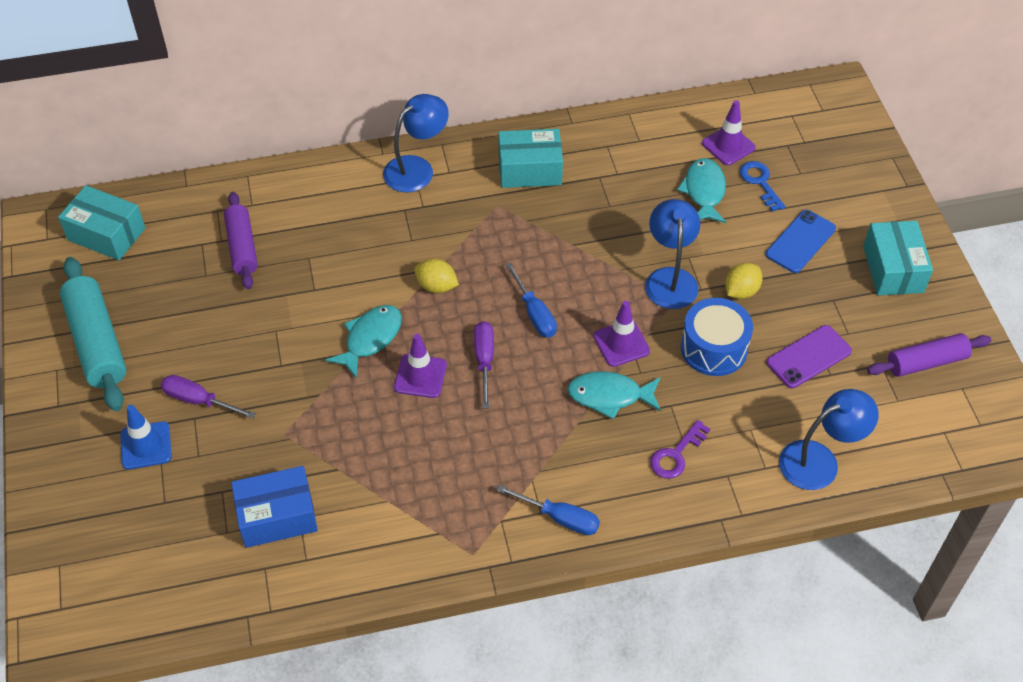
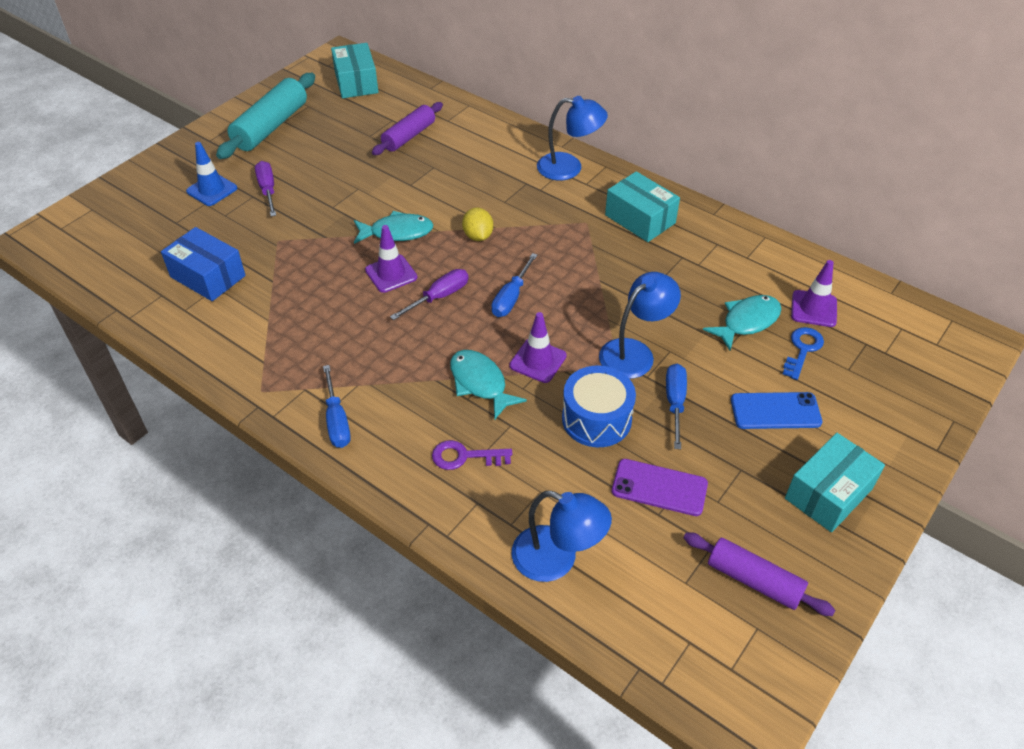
camera: 50 degrees right, 5 degrees down
(741, 291) = (675, 403): yellow lemon -> blue screwdriver

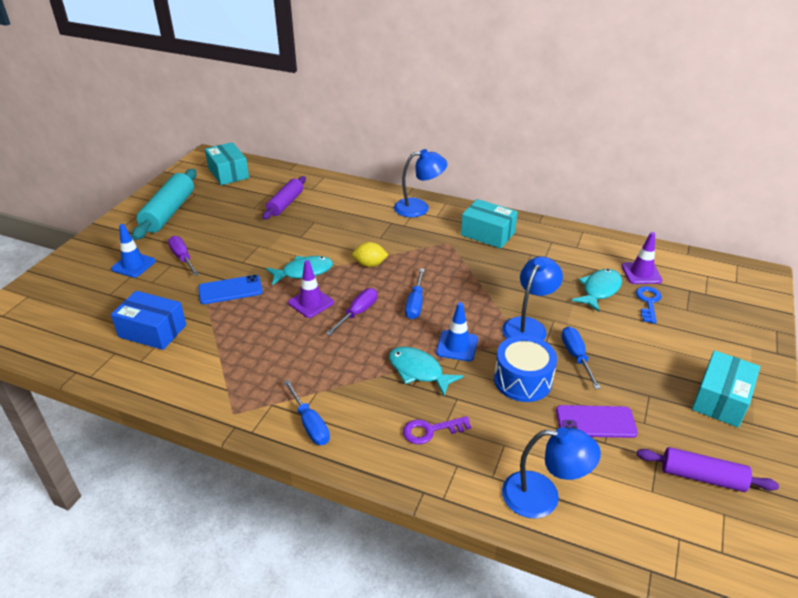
camera: 15 degrees left, 10 degrees down
(478, 236) = (370, 264): yellow lemon -> yellow lemon turned 60 degrees counterclockwise
(538, 361) = (457, 346): purple traffic cone -> blue traffic cone
(775, 411) = (652, 348): blue phone -> blue phone (230, 290)

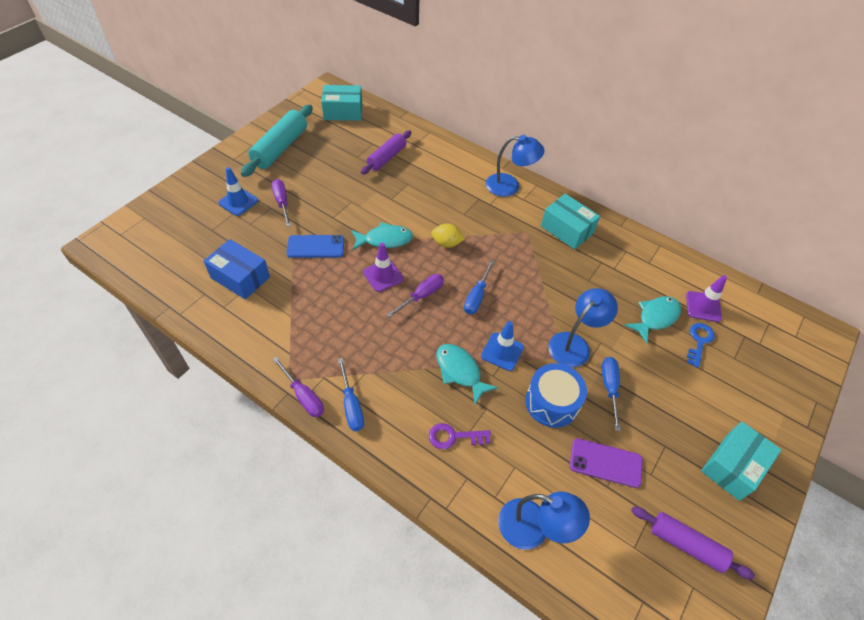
camera: 10 degrees right, 15 degrees up
(228, 173) = (343, 112): turquoise box -> turquoise box turned 75 degrees counterclockwise
(254, 426) = (303, 396): none -> purple screwdriver

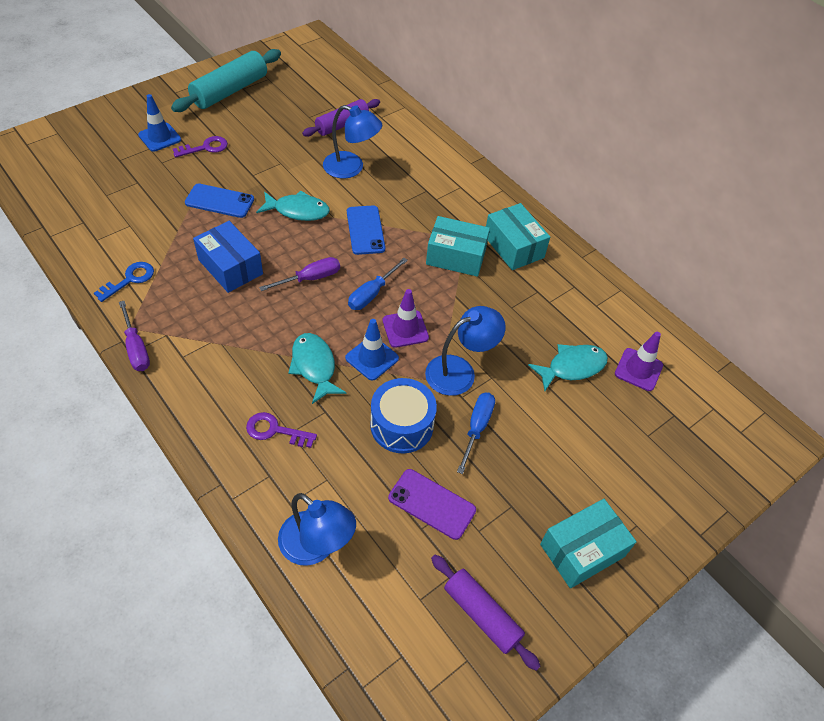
camera: 15 degrees right, 0 degrees up
(240, 277) = (126, 214): blue box -> blue box (230, 267)
(282, 202) = (205, 148): purple screwdriver -> purple key
(343, 112) = (317, 66): turquoise box -> turquoise box (456, 256)
(351, 405) = (181, 370): blue screwdriver -> none
(383, 275) = (278, 247): purple traffic cone -> purple traffic cone (405, 329)
(446, 243) = (365, 230): yellow lemon -> blue phone
(510, 186) = (469, 184): blue lamp -> blue lamp (351, 168)
(699, 341) = (612, 406): blue key -> blue key (130, 279)

